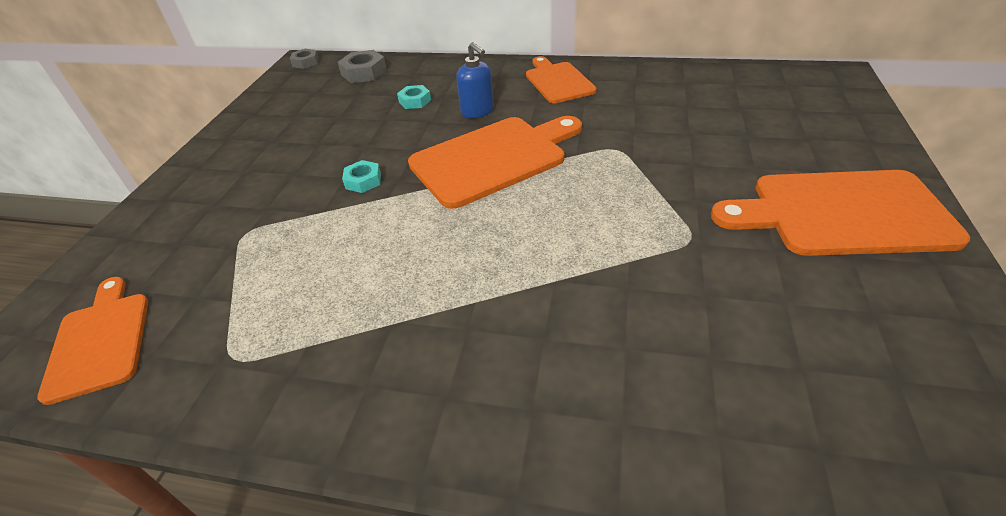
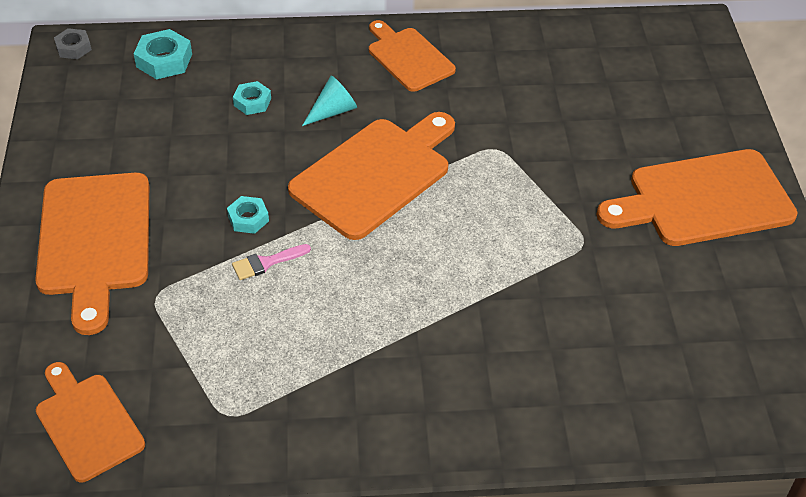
camera: 20 degrees left, 5 degrees up
(228, 183) = (94, 240): none -> orange cutting board
(358, 218) = (266, 263): none -> pink brush
(364, 72) = (164, 60): grey nut -> turquoise nut
(477, 111) = (333, 111): blue soap dispenser -> turquoise cone

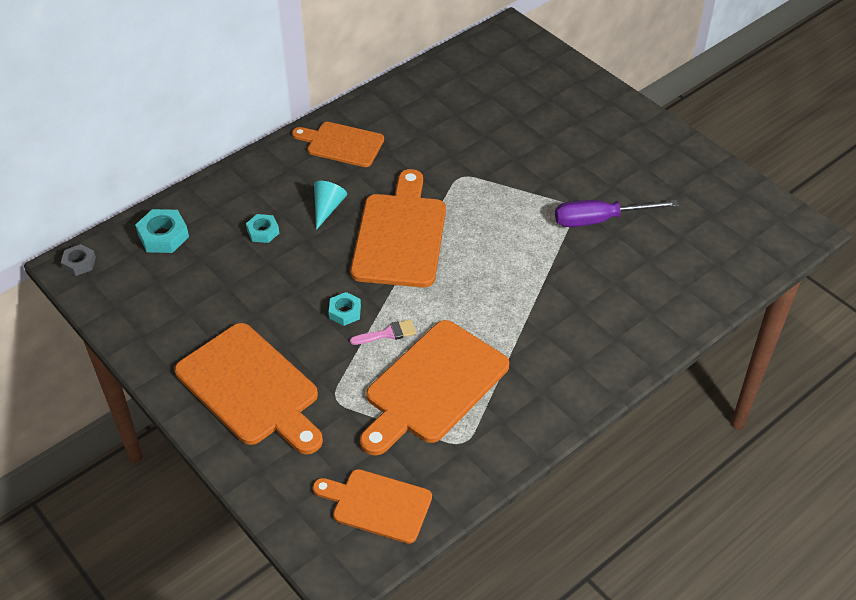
camera: 35 degrees left, 0 degrees up
(266, 263) = (388, 333): pink brush -> pink brush turned 135 degrees counterclockwise
(601, 272) = (599, 220): none -> purple screwdriver
(703, 199) = (615, 143): orange cutting board -> orange cutting board (433, 386)

